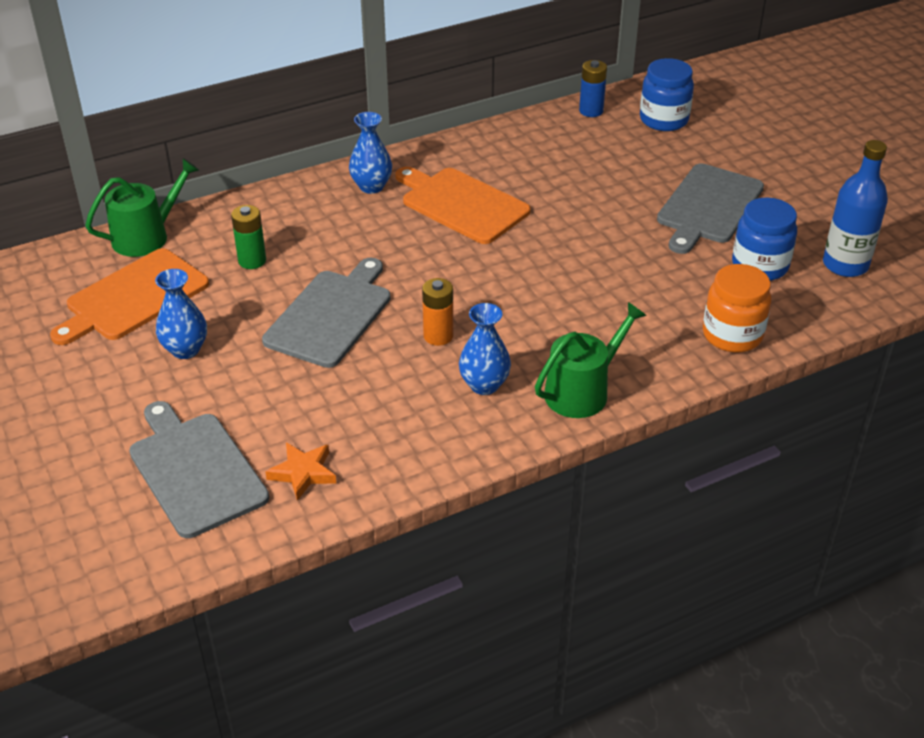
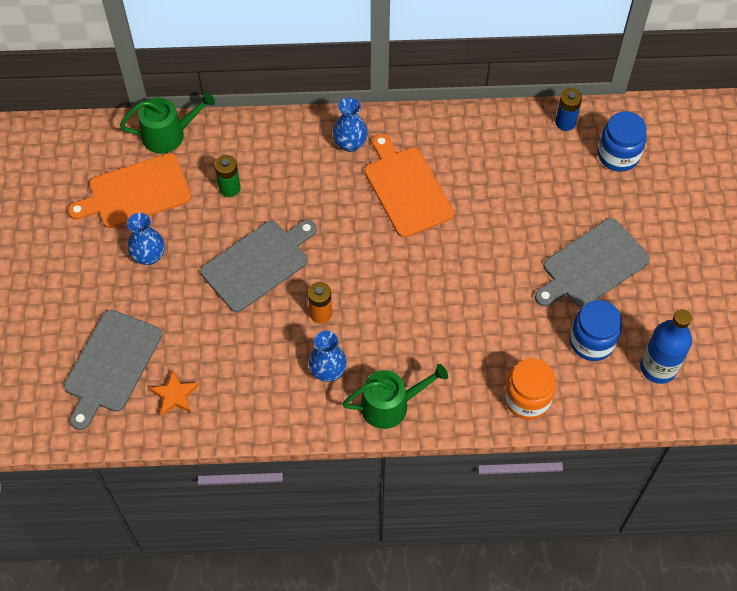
camera: 25 degrees right, 20 degrees up
(195, 470) = (111, 364): grey cutting board -> grey cutting board turned 150 degrees counterclockwise

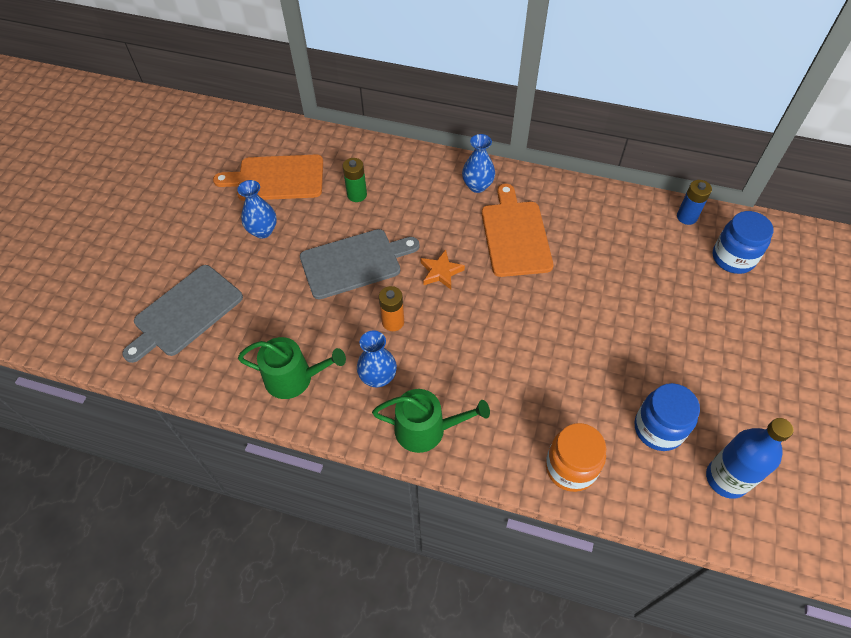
camera: 20 degrees right, 5 degrees down
(169, 134) = (325, 141): green watering can -> green watering can (294, 378)
(175, 395) = (227, 357): orange star -> orange star (441, 272)
(592, 265) = (679, 352): grey cutting board -> none

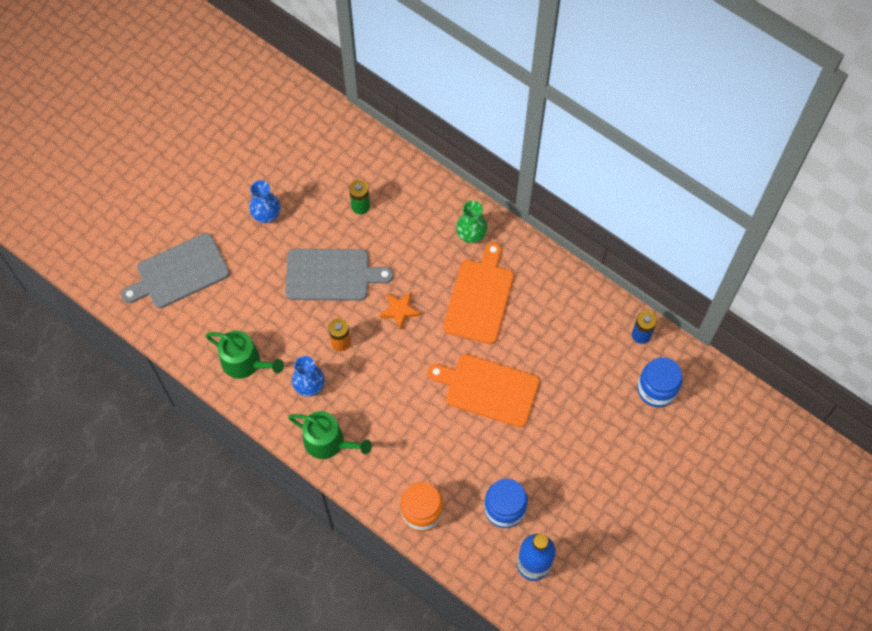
camera: 20 degrees right, 10 degrees up
(277, 178) = (297, 162): orange cutting board -> orange cutting board (488, 389)
(477, 186) = (471, 235): blue vase -> green vase

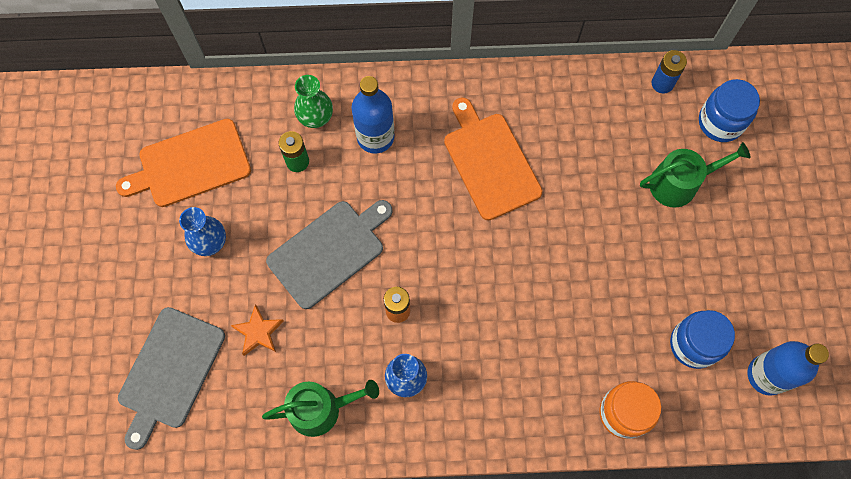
camera: 40 degrees left, 5 degrees up
(329, 442) = (475, 420): green watering can -> green watering can (679, 183)
(399, 310) = (426, 234): orange star -> orange star (258, 332)
(422, 227) = (375, 137): none -> blue bottle
(471, 235) = (428, 108): green vase -> green vase (316, 117)
(488, 389) = (576, 242): orange cutting board -> orange cutting board (190, 164)

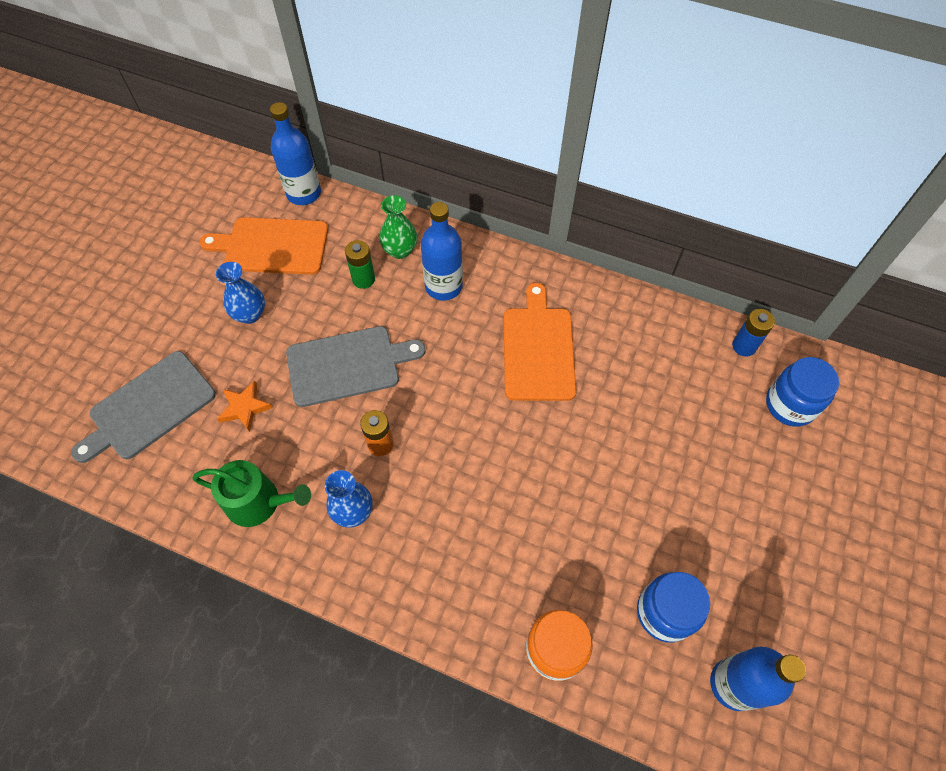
camera: 25 degrees right, 10 degrees down
(189, 96) = (304, 193): none -> blue bottle
(679, 183) = (721, 445): green watering can -> none

